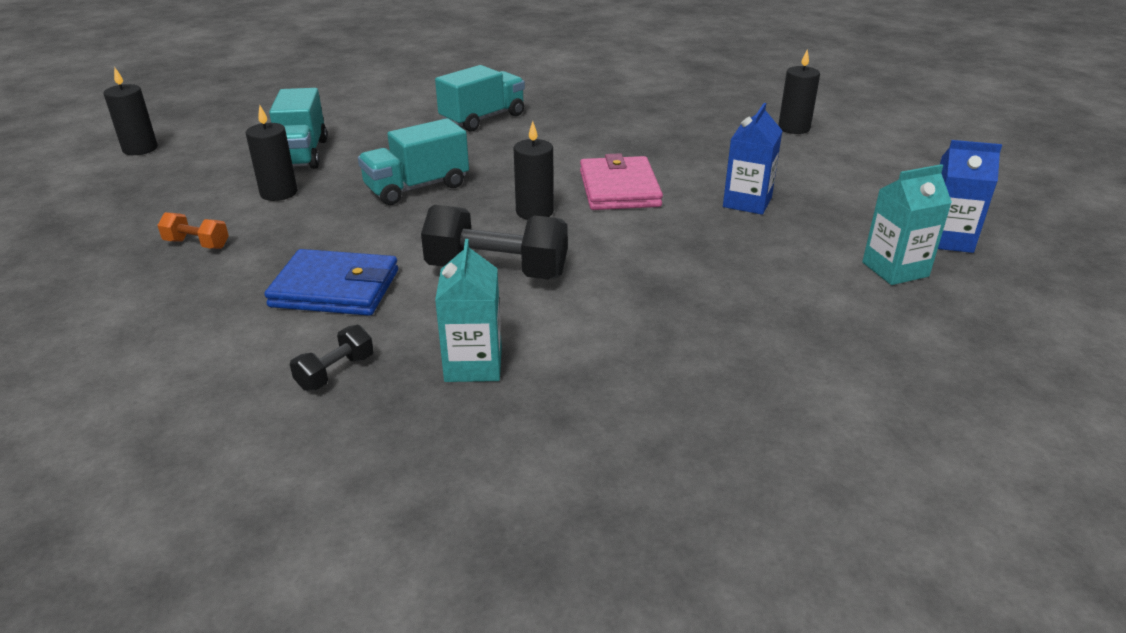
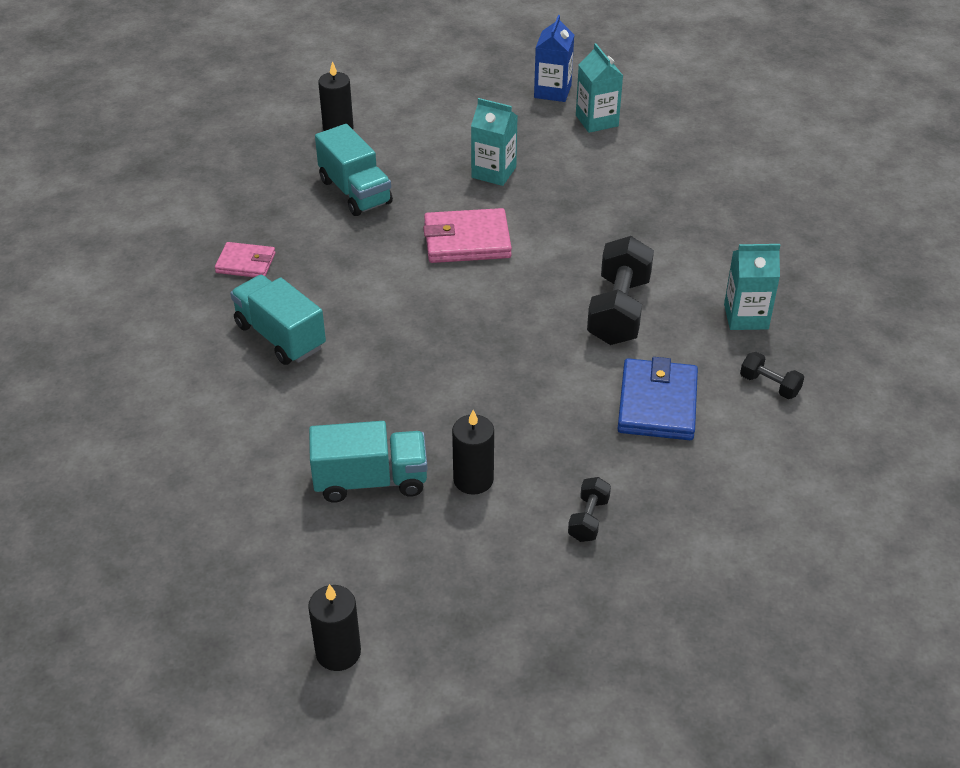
camera: 90 degrees left, 10 degrees up
(197, 244) = (588, 519): orange dumbbell -> black dumbbell
(417, 187) = (462, 373): turquoise truck -> turquoise truck (355, 192)
(534, 212) = (513, 292): black candle -> none
(578, 103) = (246, 263): none -> pink wallet
(747, 202) = (493, 172): blue carton -> turquoise carton

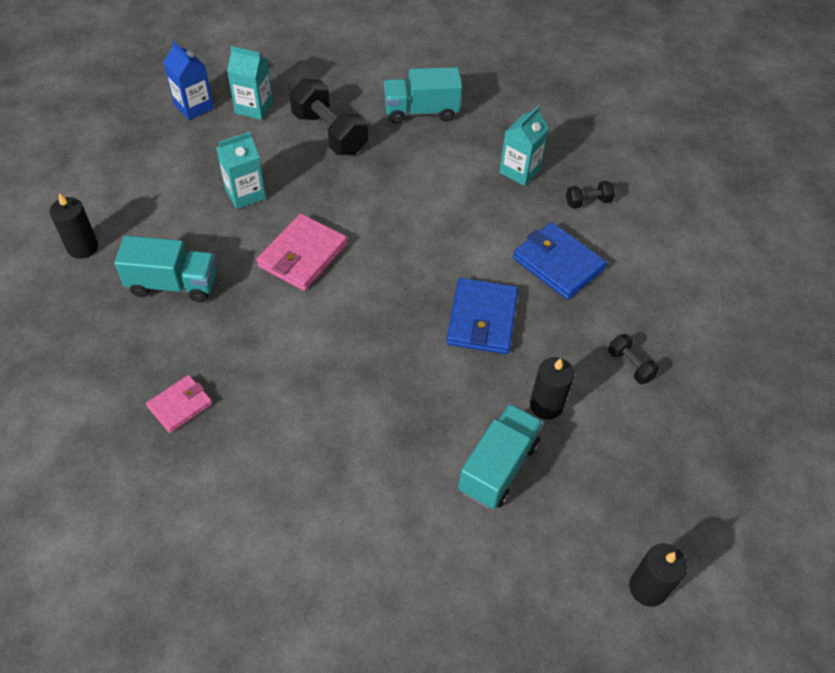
camera: 55 degrees left, 10 degrees up
(280, 336) = (292, 433): turquoise truck -> turquoise truck (421, 111)
(525, 386) = (482, 319): none -> blue wallet
(618, 311) = (456, 225): black dumbbell -> black dumbbell (329, 133)

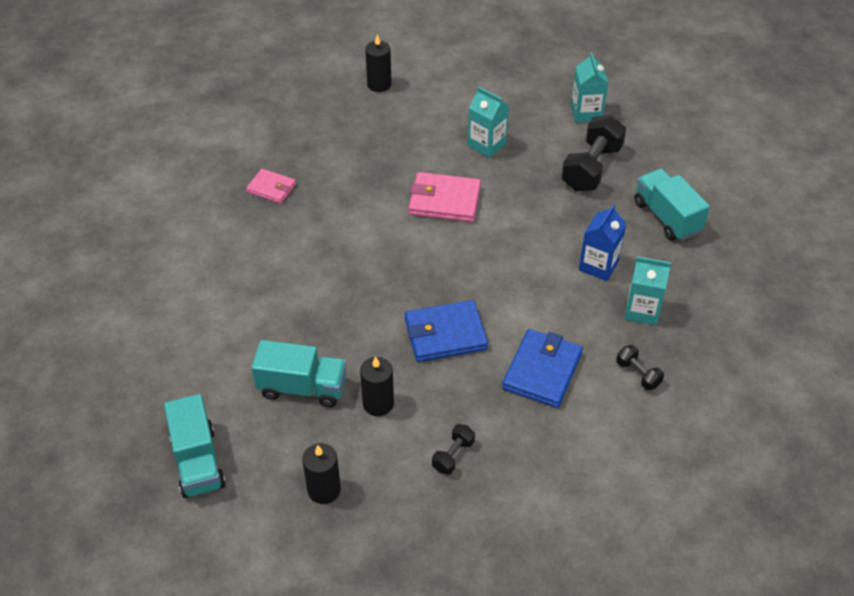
camera: 70 degrees right, 5 degrees down
(173, 284) = (373, 142): turquoise truck -> turquoise truck (198, 461)
(194, 106) = (560, 80): blue carton -> blue carton (598, 265)
(648, 588) = (233, 518): black candle -> black candle (324, 490)

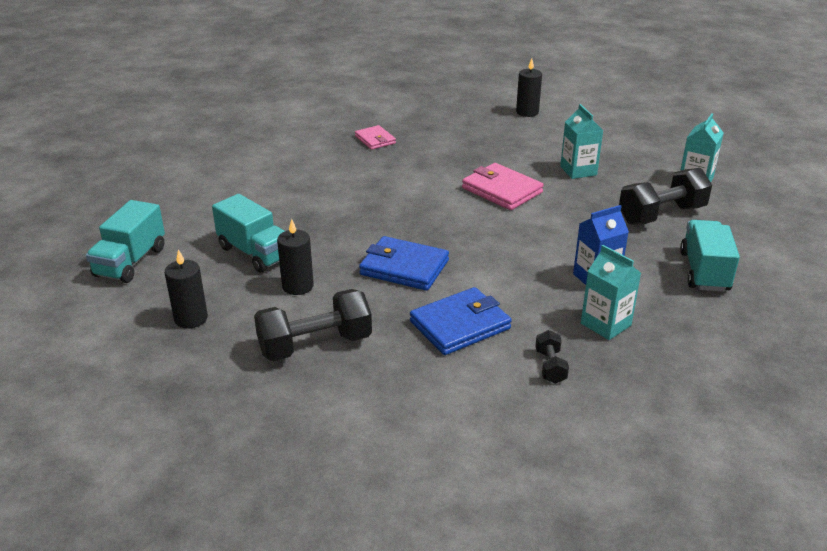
camera: 35 degrees right, 15 degrees down
(453, 455) = (315, 345): black dumbbell -> black dumbbell, size x2.03

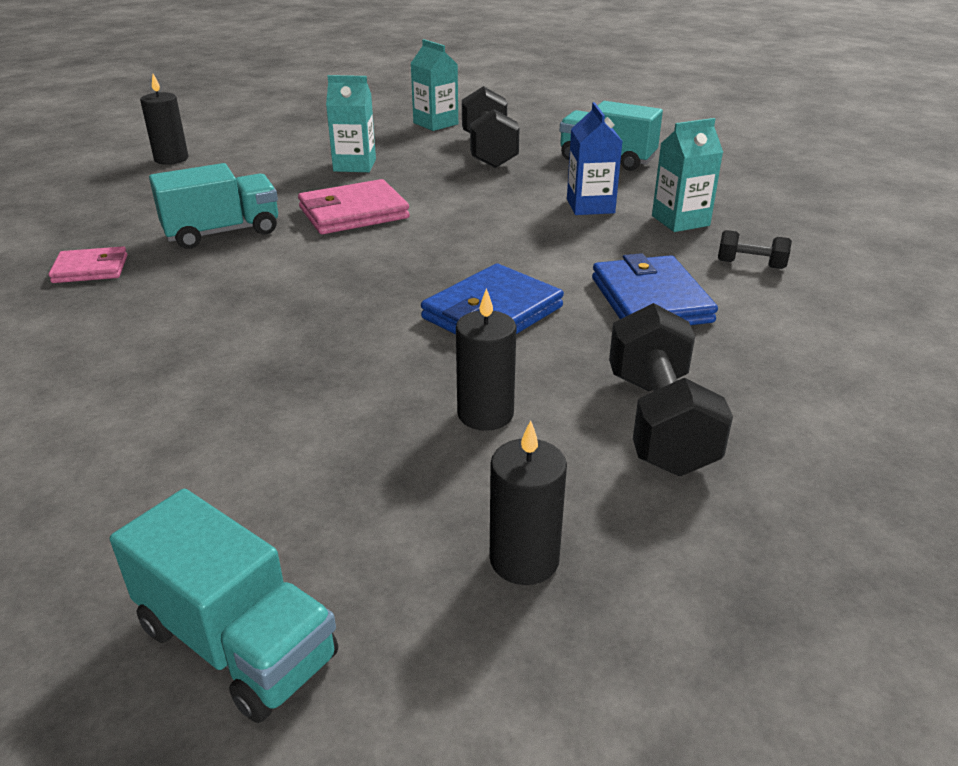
camera: 70 degrees left, 0 degrees up
(255, 253) = (345, 446): turquoise truck -> turquoise truck (222, 232)

